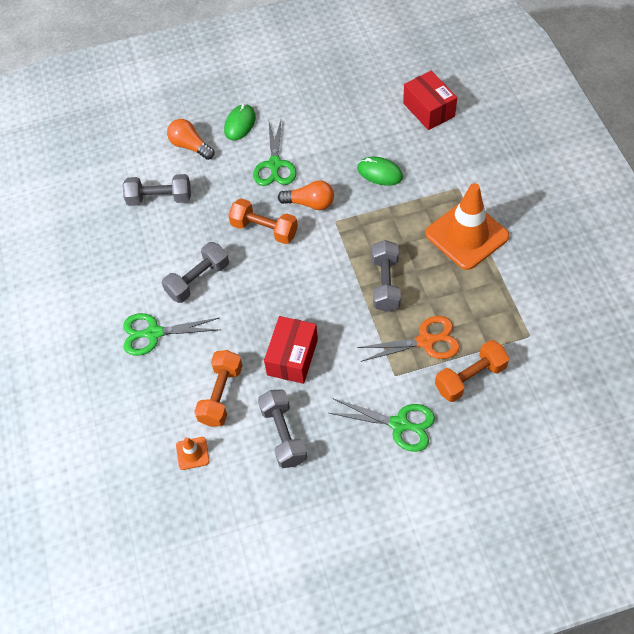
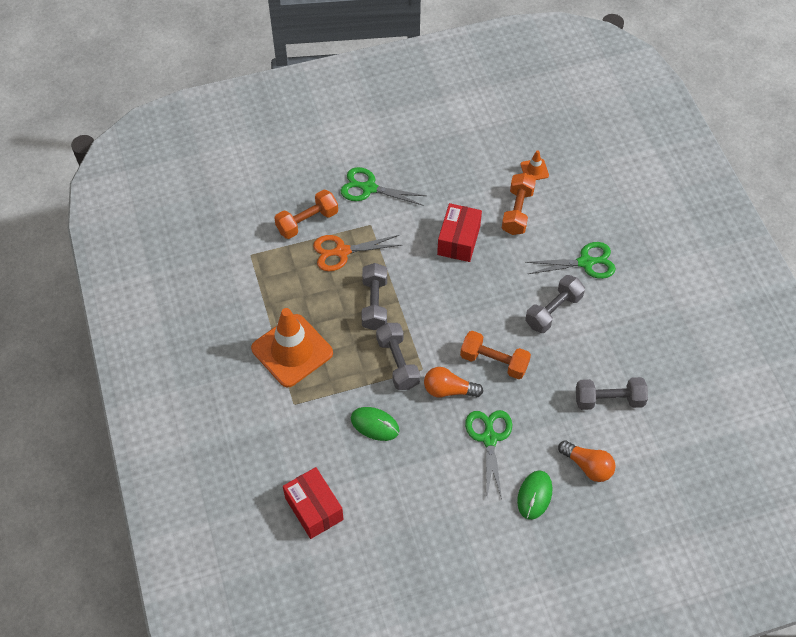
camera: 175 degrees right, 0 degrees up
(283, 434) = (463, 182): grey dumbbell -> grey dumbbell (398, 363)

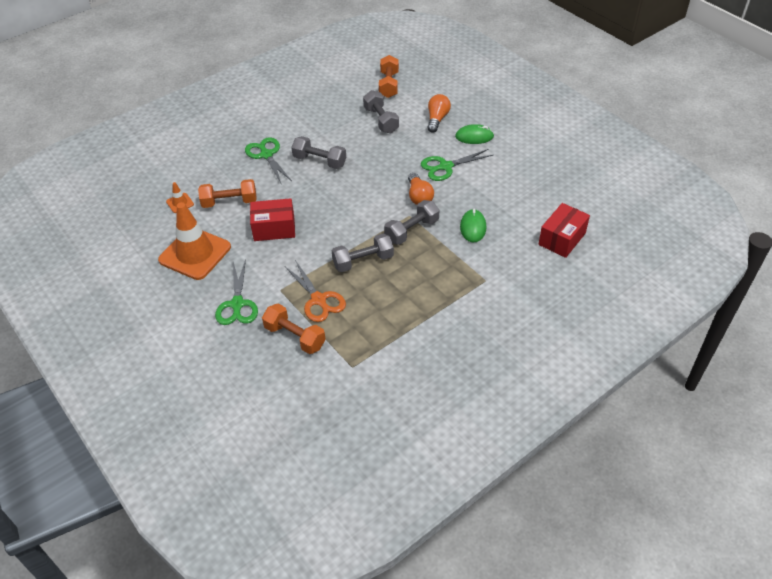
camera: 110 degrees left, 10 degrees down
(292, 351) = (437, 299): orange traffic cone -> orange traffic cone (195, 253)
(494, 361) = (381, 180): orange dumbbell -> orange dumbbell (388, 85)

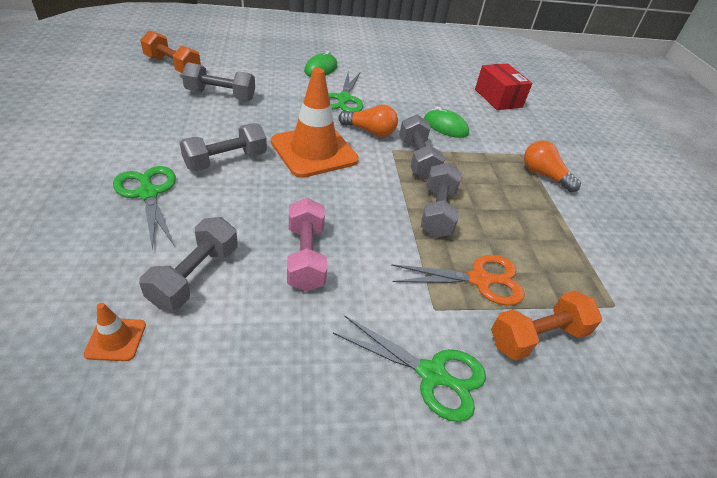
camera: 65 degrees left, 5 degrees down
(195, 253) = (267, 378): orange traffic cone -> orange traffic cone (314, 151)
(229, 202) = (195, 276): orange dumbbell -> grey dumbbell
(266, 155) = (148, 194): green scissors -> green scissors turned 60 degrees clockwise
(274, 228) = (305, 256): red box -> pink dumbbell
(437, 119) = (268, 71): orange light bulb -> orange light bulb (544, 175)

